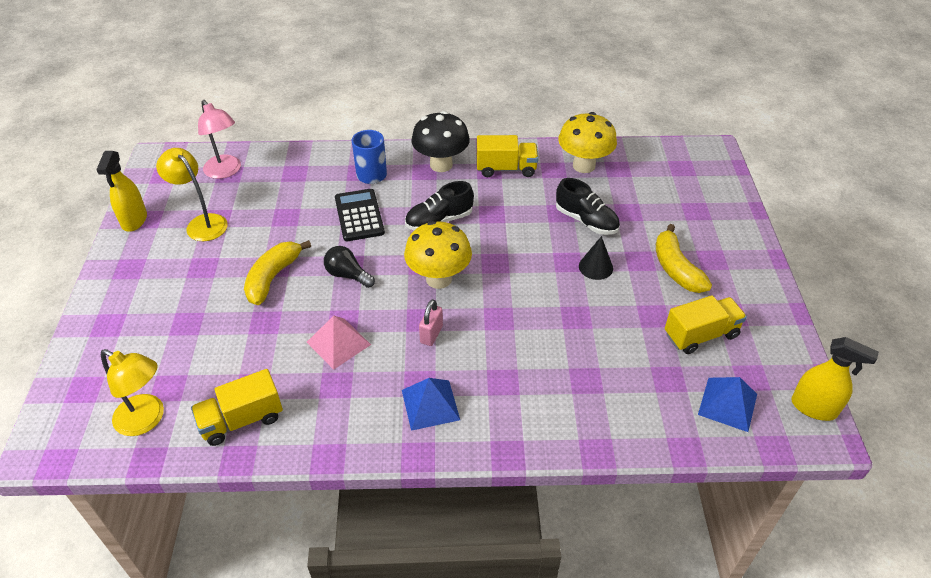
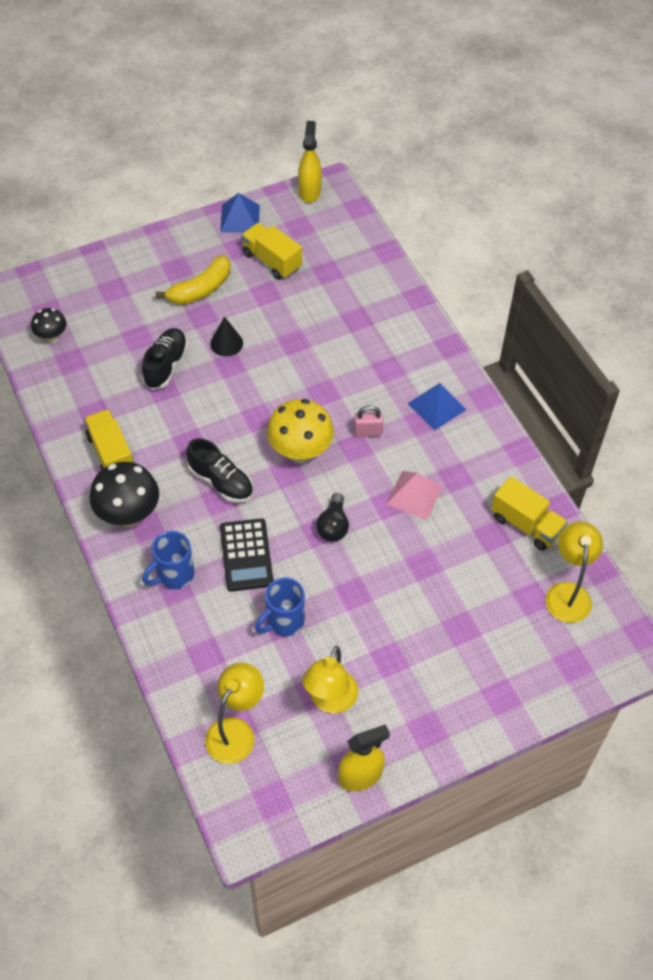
camera: 115 degrees left, 10 degrees up
(225, 171) = (236, 731): pink lamp -> yellow lamp
(273, 277) = (369, 587): yellow banana -> none
(285, 219) = (283, 621): none -> blue mug
(359, 215) = (246, 555): black calculator -> black calculator turned 60 degrees counterclockwise
(584, 165) = (77, 389): yellow mushroom -> none
(649, 164) = (52, 337): none -> black mushroom
(728, 404) = (332, 236): blue pyramid -> blue pyramid (240, 218)

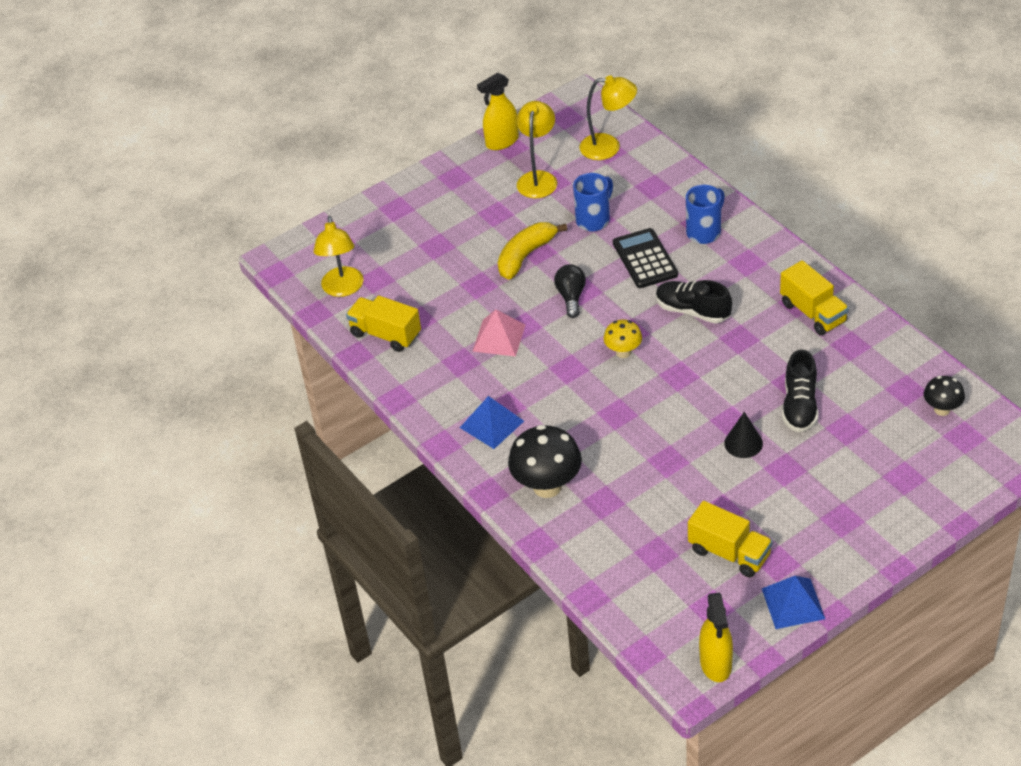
camera: 175 degrees right, 10 degrees down
(129, 515) = (768, 267): black mushroom -> black mushroom (547, 486)
(201, 289) = (800, 499): yellow banana -> yellow banana (526, 256)
(236, 731) = (609, 147): yellow lamp -> yellow lamp turned 105 degrees counterclockwise
(300, 452) = (623, 352): yellow mushroom -> yellow mushroom, size x0.56
(367, 432) = (559, 384): pink padlock -> none

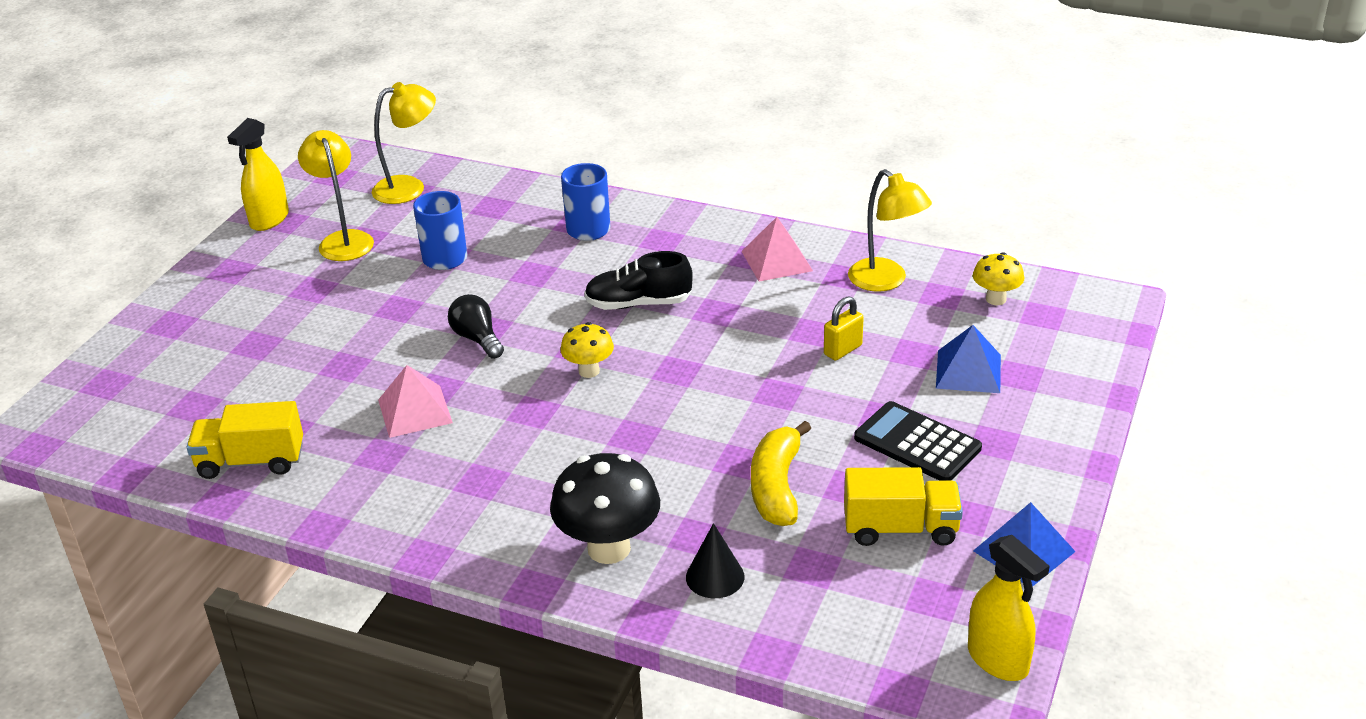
camera: 35 degrees left, 10 degrees down
(343, 289) = (151, 432): yellow lamp -> yellow lamp (886, 281)
(492, 424) = (478, 507): blue pyramid -> blue pyramid (968, 371)
(526, 256) = (386, 317): yellow banana -> yellow banana (777, 487)
(645, 259) = (539, 274): black calculator -> black calculator (917, 443)
(743, 443) = (812, 409): black cone -> black cone (715, 577)
(800, 406) = (843, 350): black shoe -> yellow padlock
(813, 313) = (776, 261): yellow truck -> pink pyramid
(942, 409) = (996, 299): black mushroom -> yellow mushroom

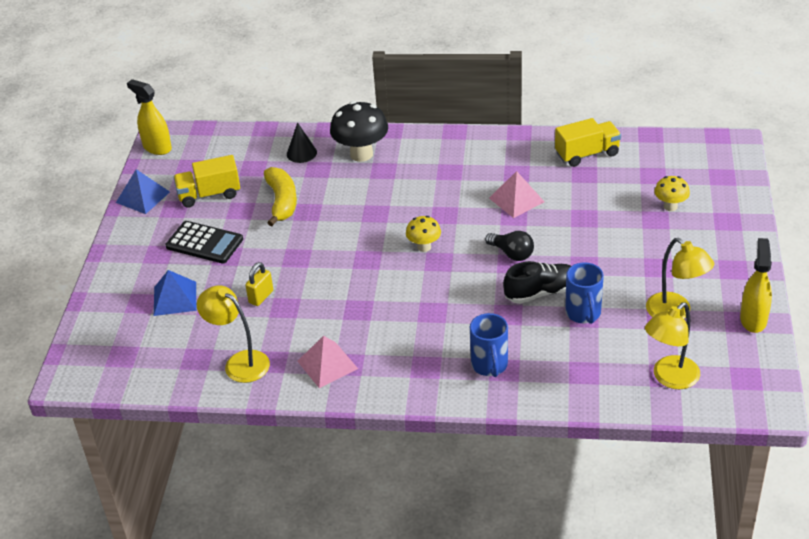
camera: 165 degrees right, 5 degrees up
(638, 303) = (416, 304): black shoe -> black shoe (541, 292)
(996, 299) = (156, 363): yellow mushroom -> yellow mushroom (670, 206)

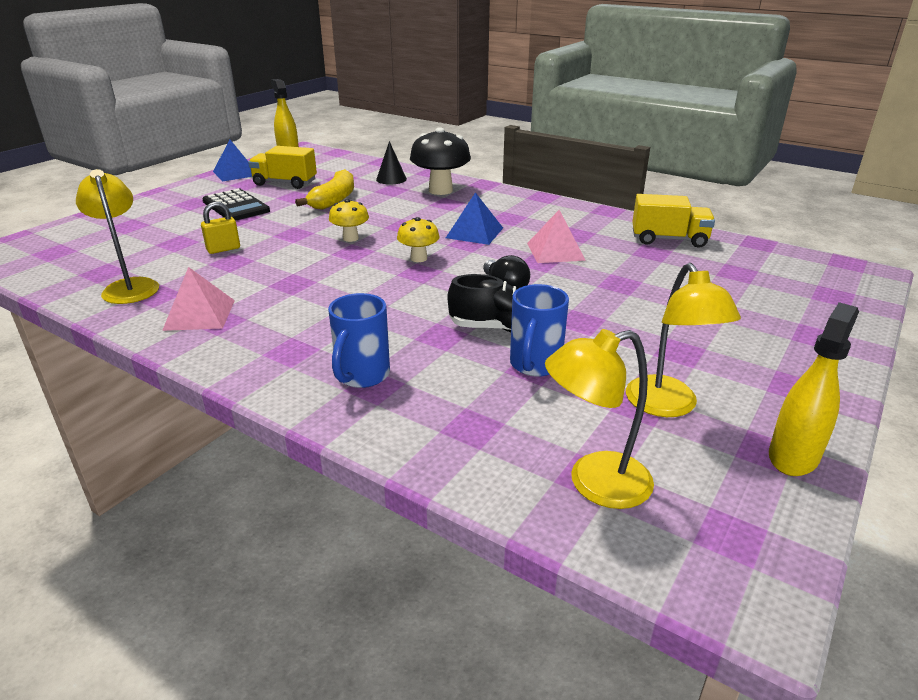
camera: 25 degrees right, 10 degrees down
(175, 298) = (157, 230): blue pyramid -> blue pyramid (474, 232)
(670, 206) = (741, 302): yellow mushroom -> yellow mushroom (350, 238)

